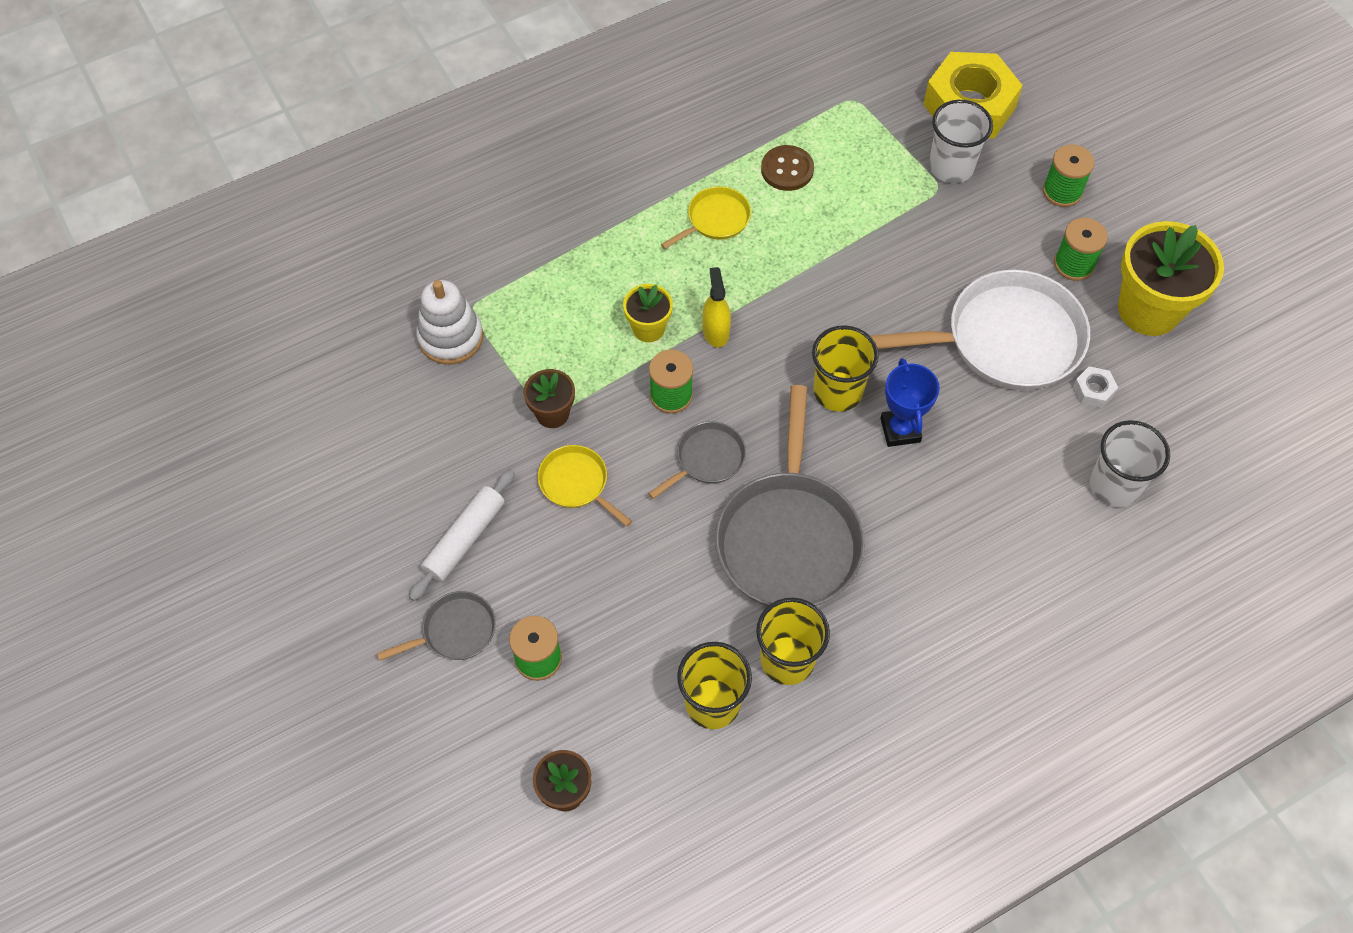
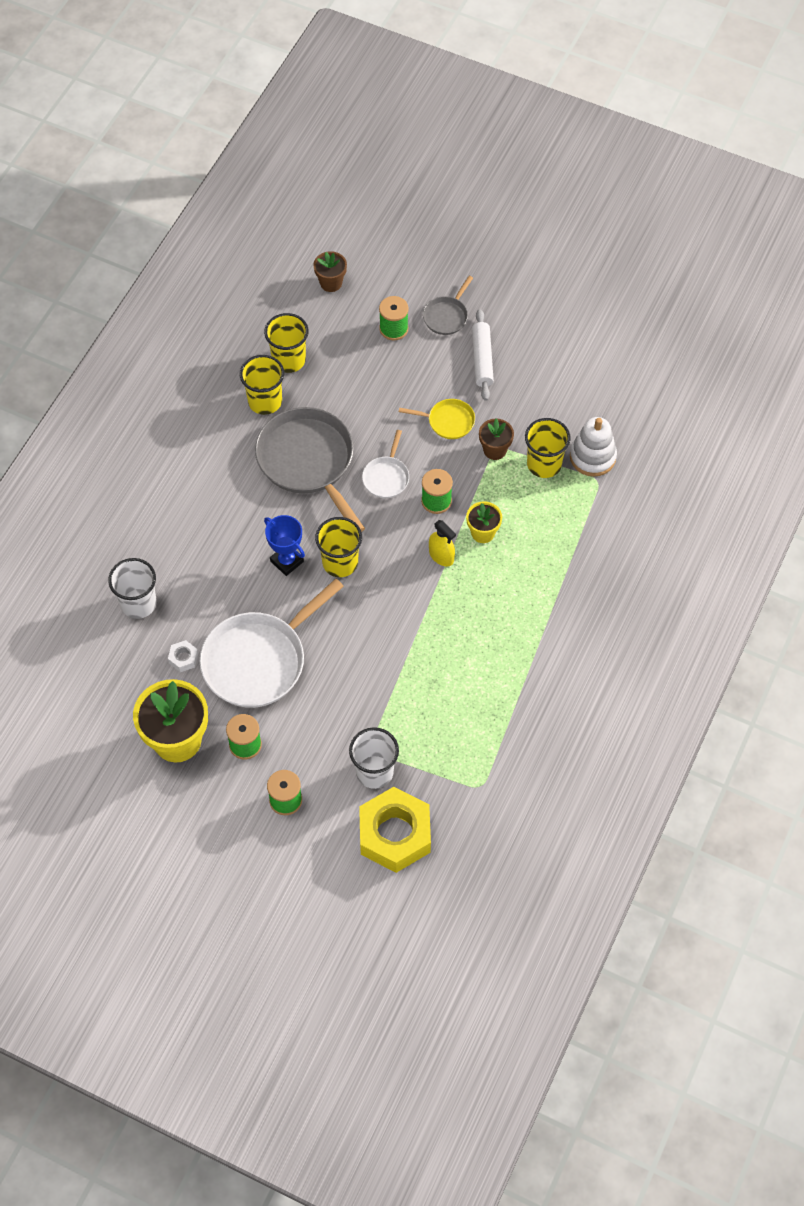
camera: 145 degrees right, 0 degrees up
(512, 362) = (544, 464): none -> yellow cup
(707, 459) = (386, 477): grey pan -> white pan
(715, 220) = (501, 631): yellow pan -> none
(787, 169) = (483, 698): brown button -> none

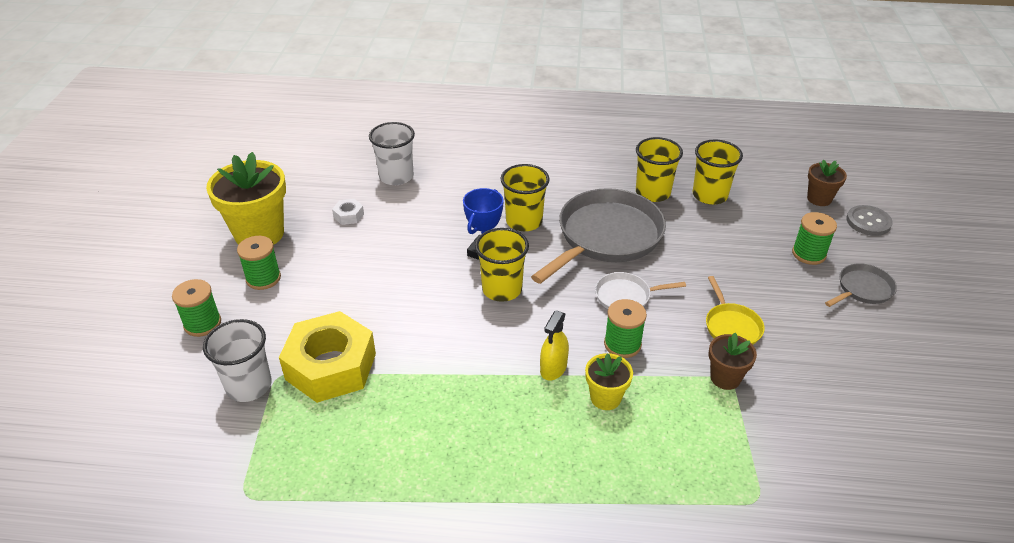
camera: 70 degrees right, 20 degrees down
(258, 660) = (363, 262): white pan -> none
(375, 266) = (868, 222): none -> grey button
(395, 834) = (167, 427): yellow nut -> yellow nut (331, 366)
(446, 316) = (862, 289): grey pan -> grey pan turned 135 degrees clockwise
(482, 359) = (836, 333): white rolling pin -> none
(544, 464) = (740, 432): yellow cup -> yellow cup (524, 221)
(592, 457) = (789, 483): white stacking toy -> none

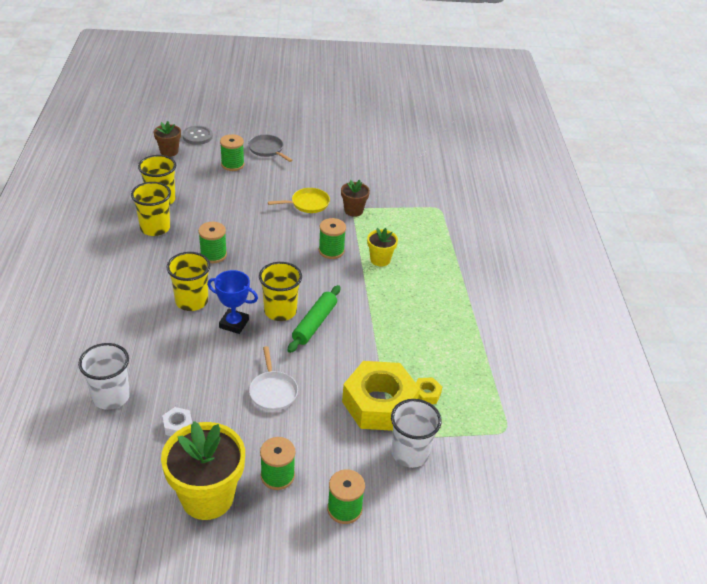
camera: 100 degrees left, 0 degrees up
(332, 415) = (426, 394): none -> yellow nut
(476, 318) = (314, 323): none -> green rolling pin
(553, 368) = (359, 283): yellow spray bottle -> none
(606, 237) = (213, 255): grey pan -> green spool
(626, 296) = (282, 247): white pan -> white pan (273, 391)

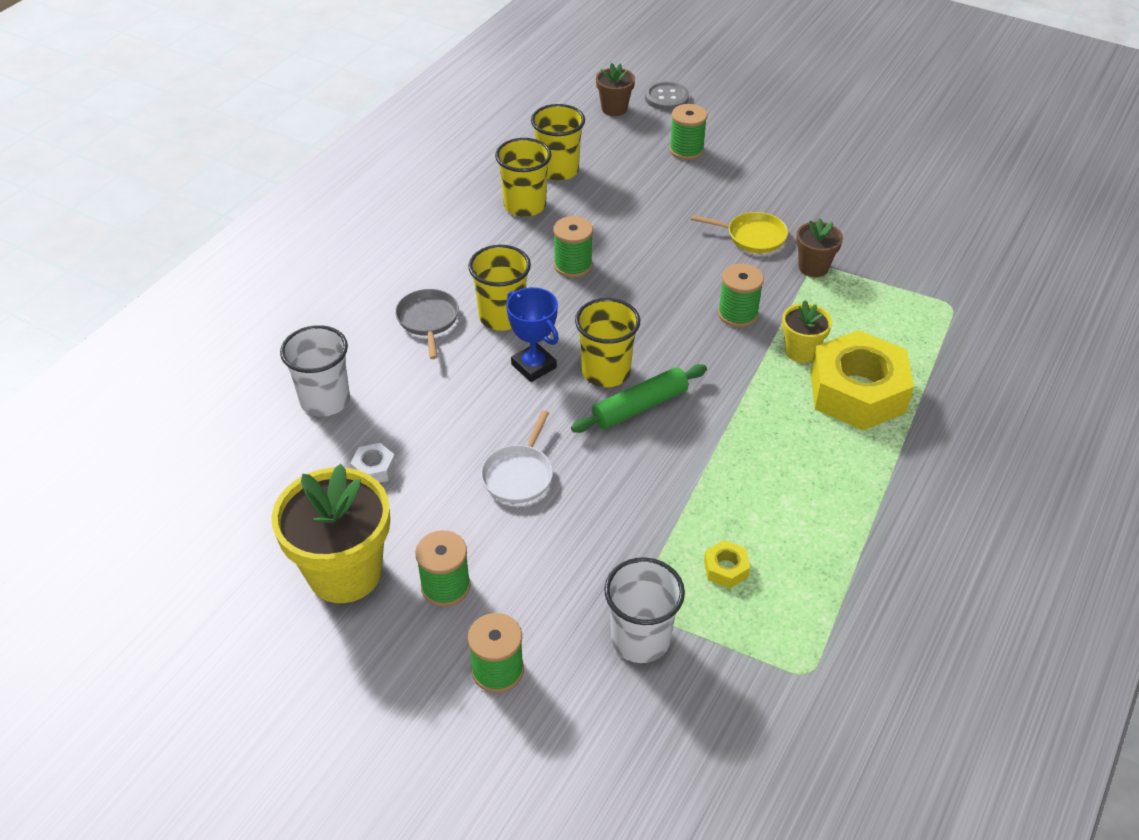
camera: 35 degrees right, 5 degrees up
(267, 150) = (750, 143): grey pan -> grey pan (428, 320)
(379, 404) = (648, 553): yellow nut -> yellow nut (857, 392)

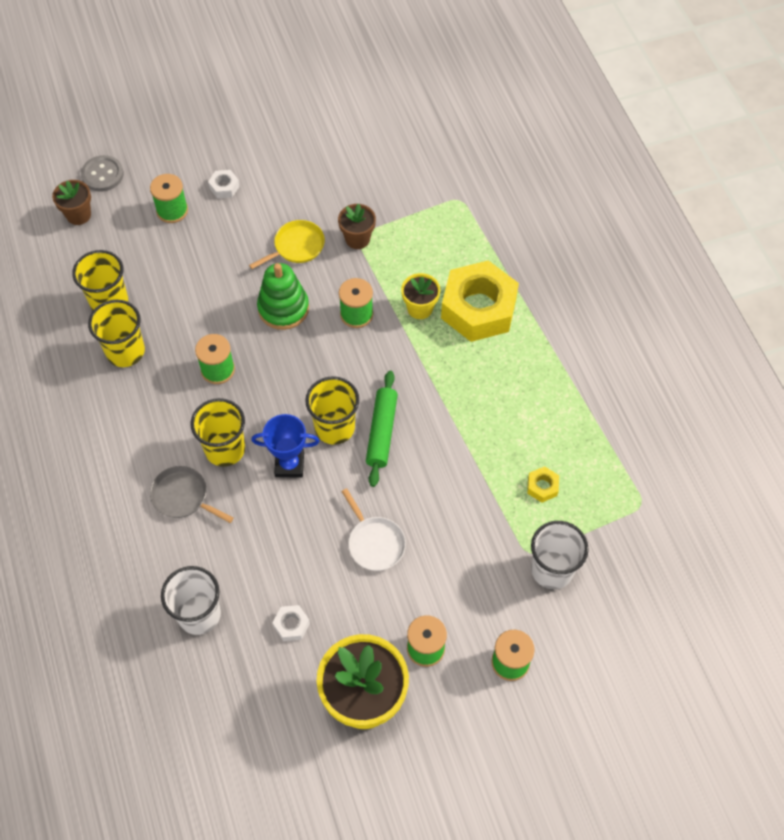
camera: 50 degrees left, 15 degrees up
(682, 266) = (283, 308): none -> green stacking toy
(748, 163) = (224, 187): none -> white nut

